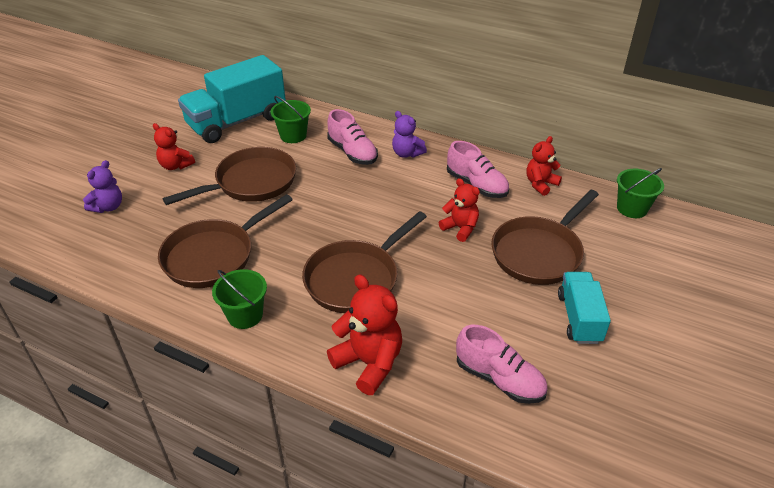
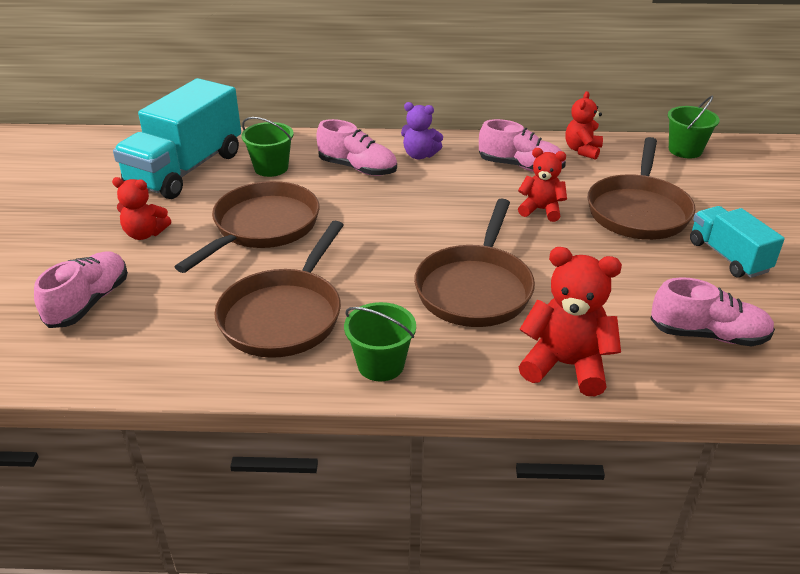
camera: 25 degrees left, 5 degrees down
(108, 207) = (89, 302): purple teddy bear -> pink shoe

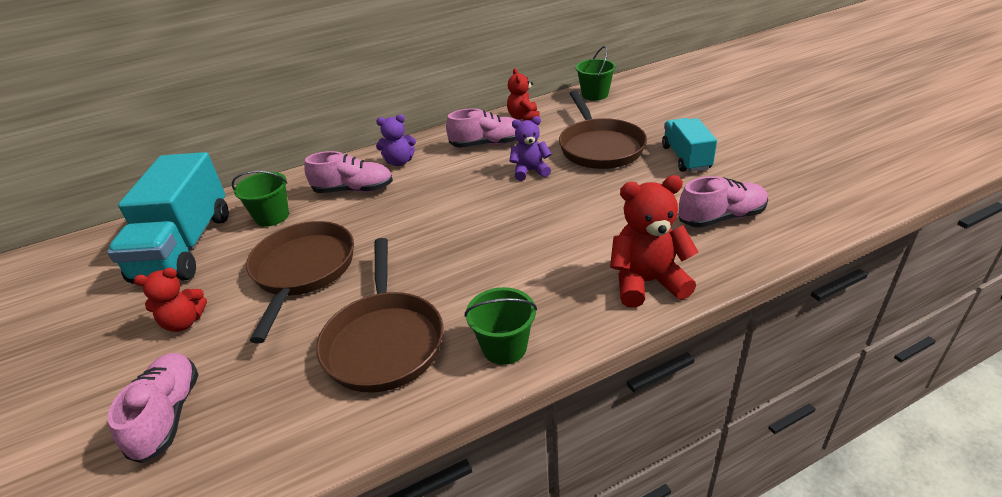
camera: 25 degrees left, 0 degrees up
(475, 288) = (530, 251): brown pan -> none
(541, 210) = (530, 171): red teddy bear -> purple teddy bear
(728, 257) = (686, 158): turquoise truck -> turquoise truck turned 45 degrees clockwise

